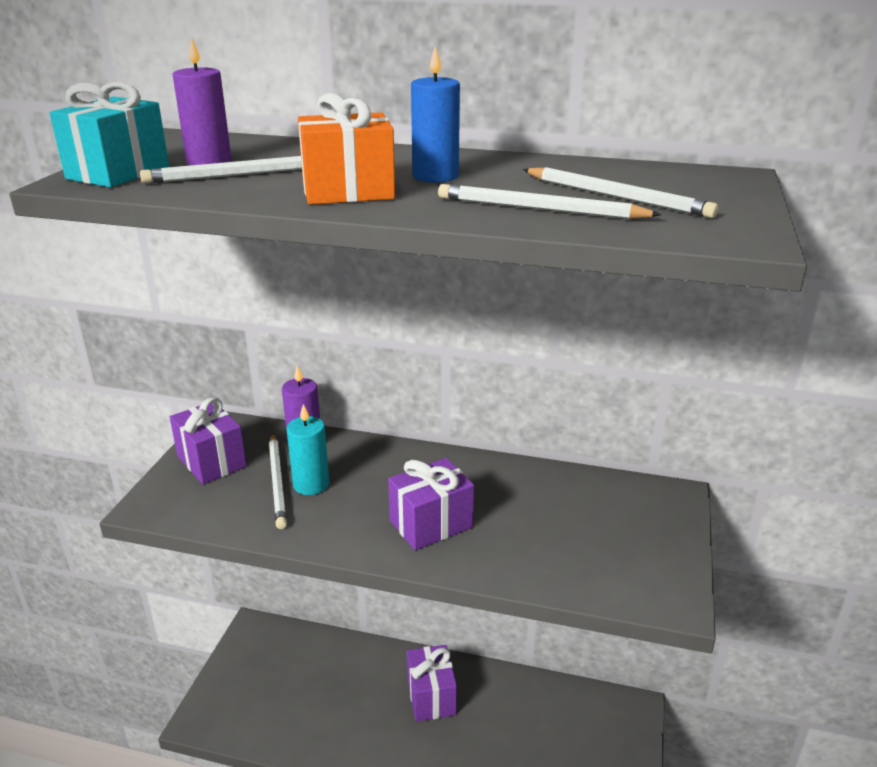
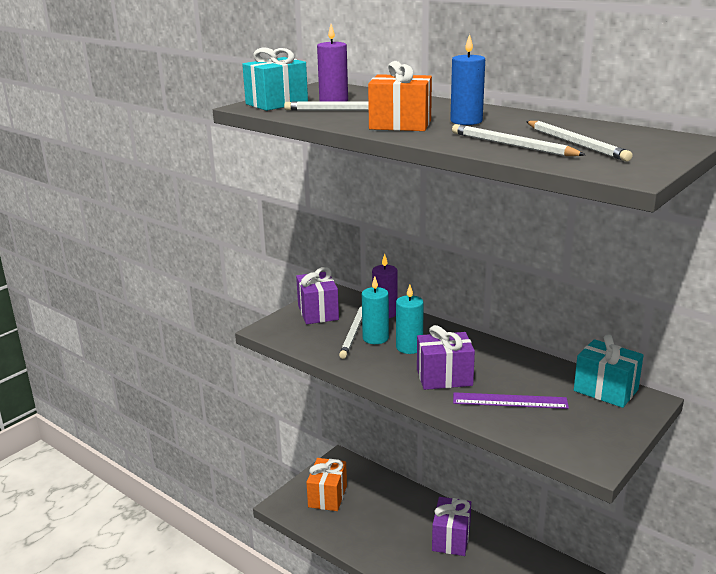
camera: 25 degrees right, 5 degrees down
(256, 687) = (327, 496): none -> orange gift
(363, 488) = (409, 347): none -> turquoise candle
(528, 538) = (510, 401): none -> purple ruler
(625, 493) = (605, 390): none -> turquoise gift

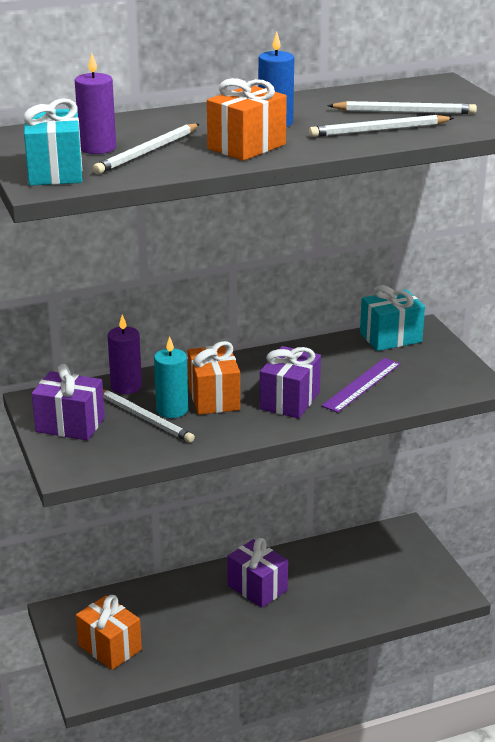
camera: 60 degrees left, 5 degrees up
(409, 347) = (214, 398): turquoise candle -> orange gift

